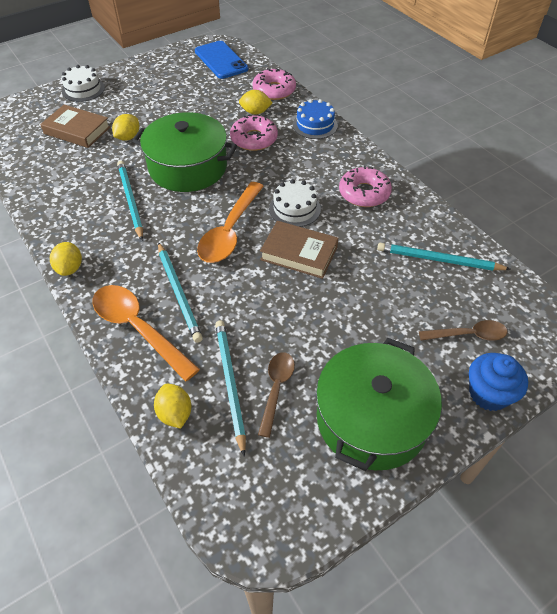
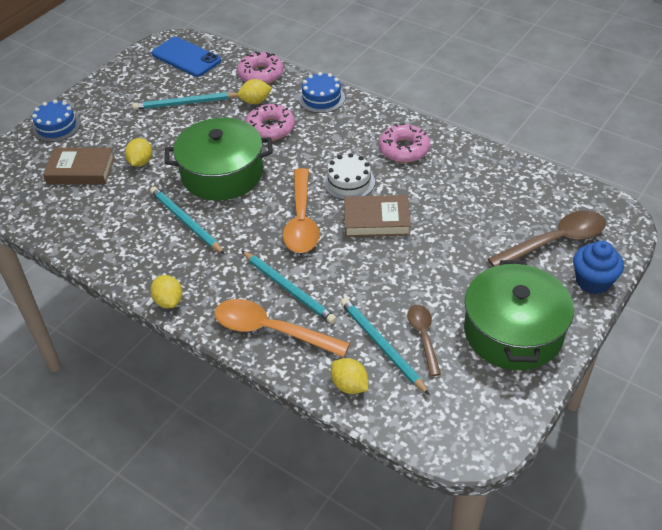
camera: 20 degrees left, 5 degrees down
(83, 89) = (56, 126): white cake -> blue cake
(439, 260) = (500, 188): turquoise pencil -> turquoise pencil (185, 103)
(468, 335) = (554, 242): brown spoon -> brown spoon, size x1.67

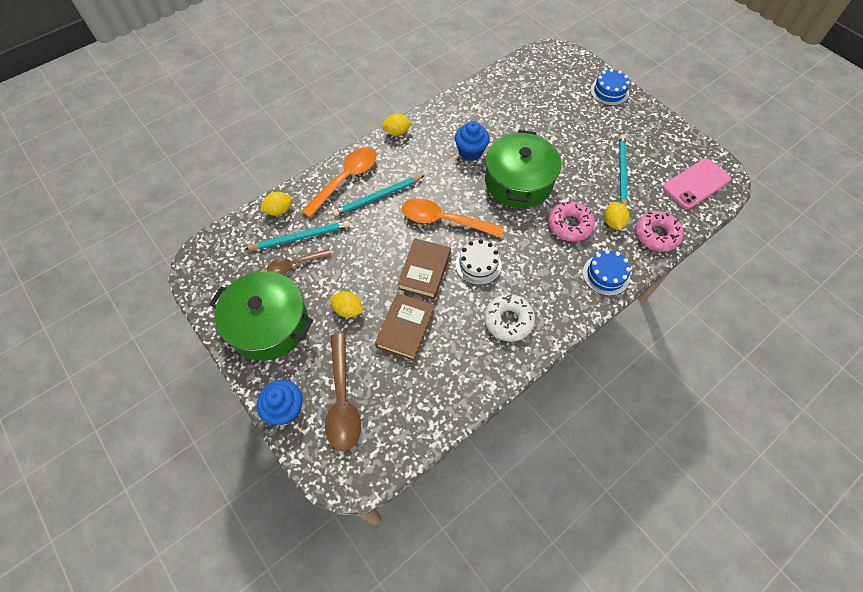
camera: 105 degrees right, 15 degrees up
(81, 170) = (550, 101): brown book -> brown book (405, 328)
(141, 162) = (549, 135): yellow lemon -> yellow lemon (348, 310)
(186, 57) = (696, 184): blue phone -> pink phone
(186, 222) = (470, 152): turquoise pencil -> blue cupcake
(404, 149) = (508, 320): pink donut -> white donut
(423, 337) = (295, 264): brown spoon -> brown spoon turned 150 degrees clockwise

